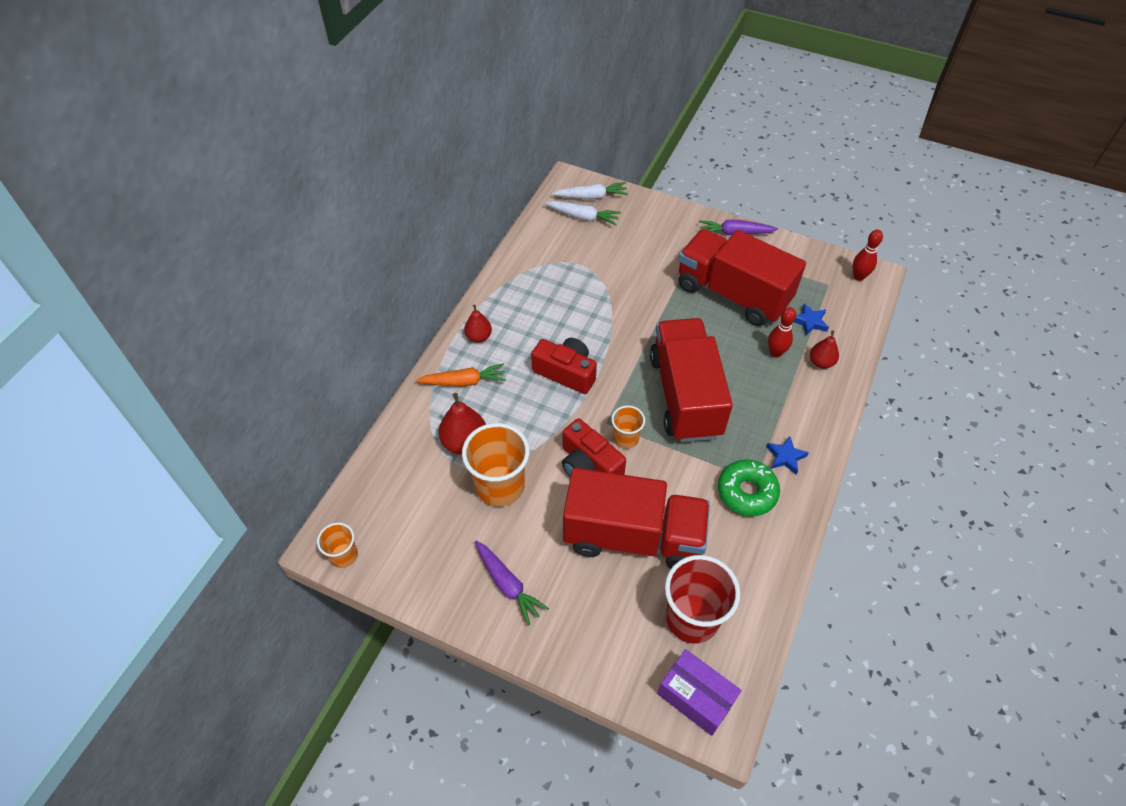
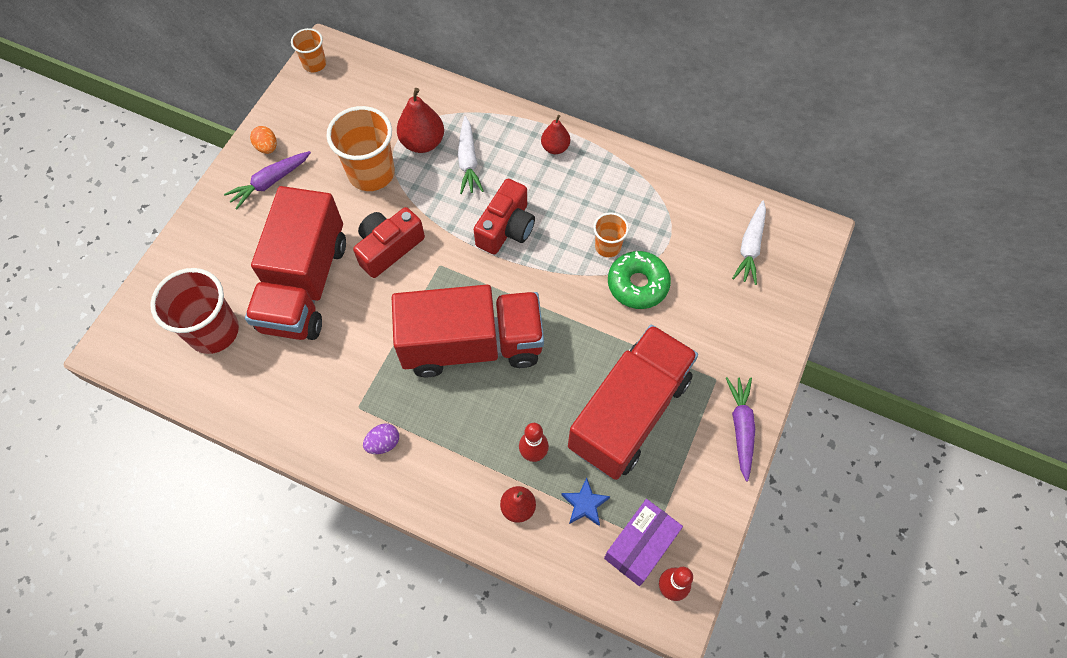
camera: 90 degrees right, 10 degrees up
(459, 593) = (267, 147): none -> orange egg
(464, 381) = (496, 138): orange carrot -> none
(591, 197) = (789, 257): white carrot -> white carrot (468, 161)
(626, 438) = (418, 282): orange cup -> orange cup (608, 246)
(695, 697) = (140, 328): purple box -> purple box (640, 546)
(746, 492) = (343, 396): green donut -> green donut (638, 284)
(785, 457) = (383, 443): blue star -> purple egg

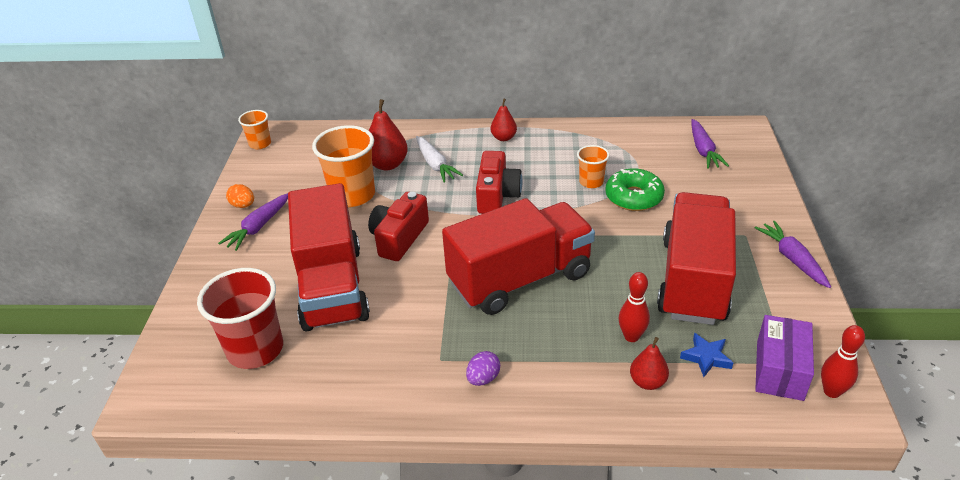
camera: 20 degrees left, 25 degrees down
(750, 247) = (703, 150): white carrot -> purple carrot

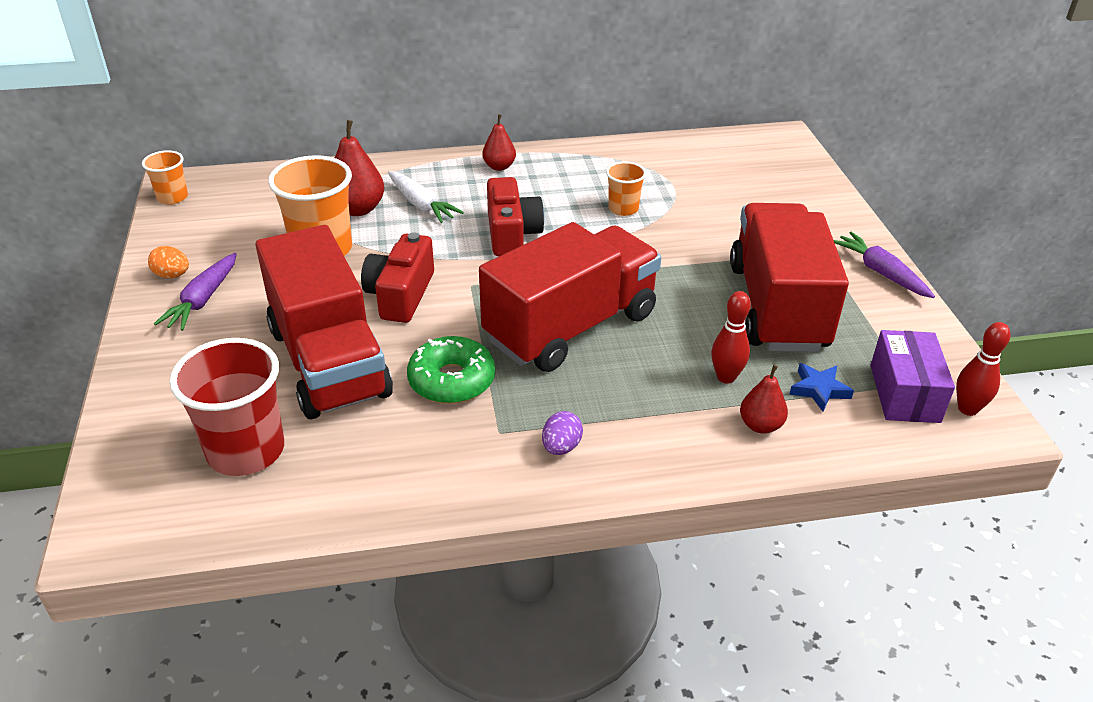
camera: 15 degrees left, 0 degrees up
(633, 197) = (679, 221): green donut -> green donut (451, 380)
(703, 150) = (744, 163): purple carrot -> none

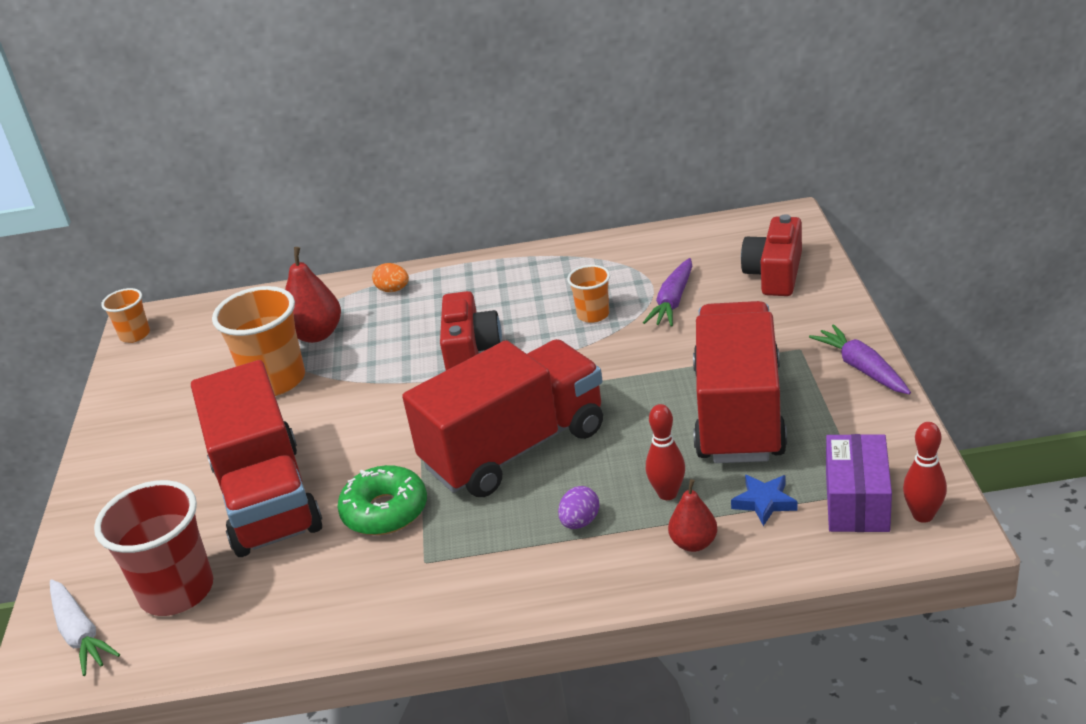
camera: 10 degrees right, 5 degrees down
(172, 275) = (126, 417): orange egg -> orange egg (393, 290)
(203, 300) = (153, 441): purple carrot -> purple carrot (673, 301)
(400, 295) = (347, 424): red camera -> red camera (775, 274)
(421, 204) = (382, 325): white carrot -> white carrot (80, 634)
(499, 167) = (469, 277): red pear -> none
(561, 447) = (483, 574): purple egg -> purple egg (580, 522)

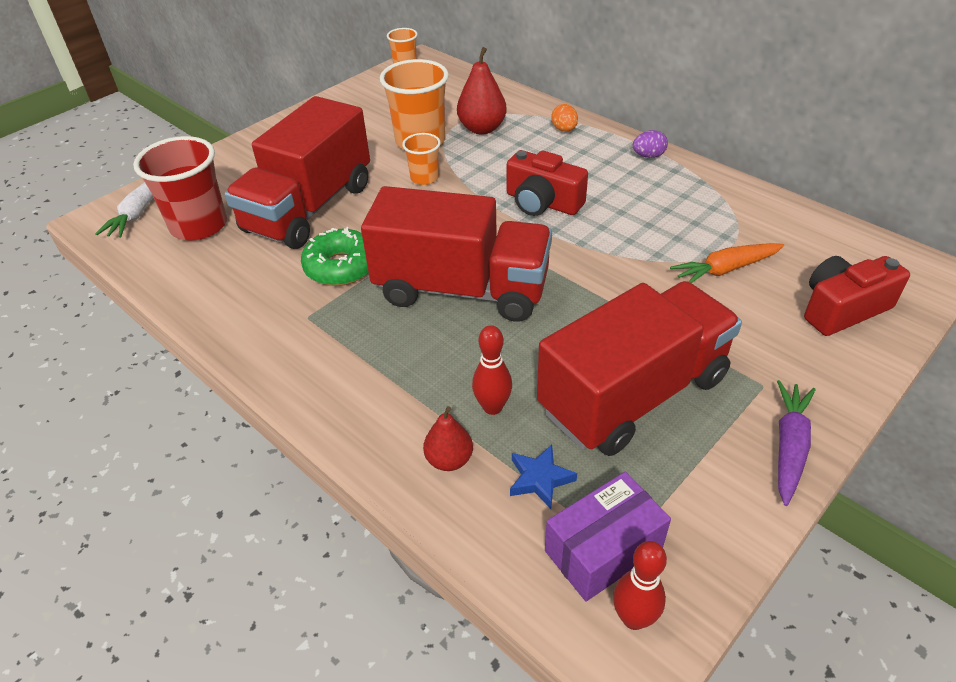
camera: 45 degrees right, 10 degrees up
(470, 350) = (542, 202): red camera -> red camera turned 75 degrees clockwise
(580, 522) = (415, 374): purple egg -> purple egg (648, 156)
(593, 315) = (654, 236): orange cup -> orange cup (424, 178)
(673, 301) = (725, 269): purple carrot -> orange carrot

